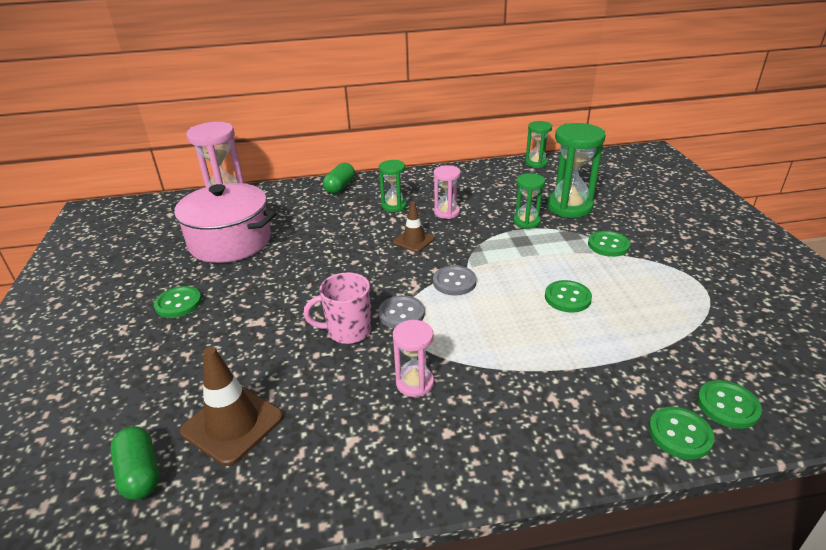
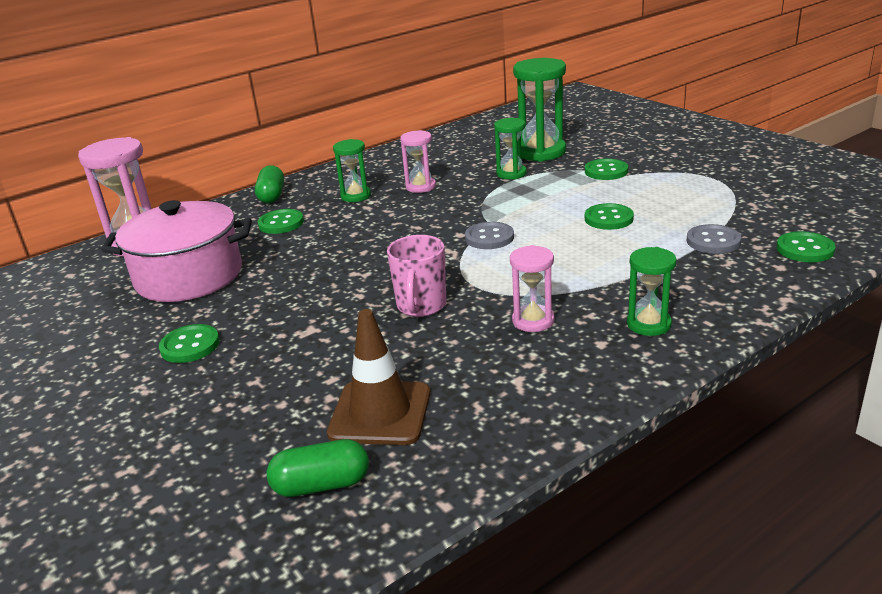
camera: 25 degrees left, 5 degrees down
(140, 473) = (321, 485): green capsule -> green capsule turned 45 degrees counterclockwise
(348, 331) = (421, 306): pink mug -> pink mug turned 45 degrees counterclockwise
(401, 314) = (462, 276): grey button -> grey button (713, 241)
(414, 240) = (410, 218): brown traffic cone -> none
(536, 163) = (471, 125): green hourglass -> green hourglass (649, 324)
(679, 434) = (787, 278): green button -> green button (281, 223)

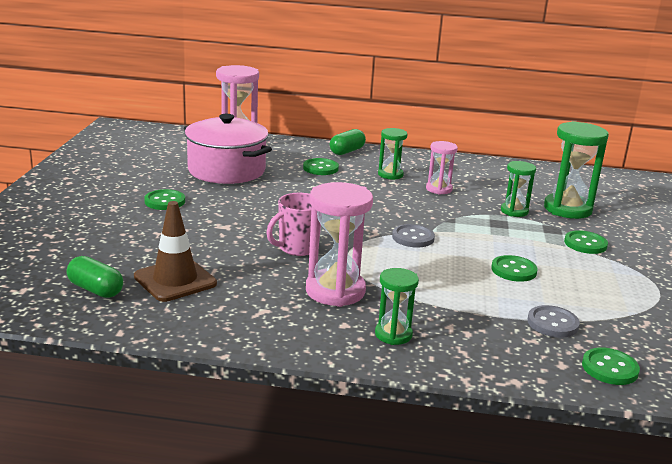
camera: 40 degrees right, 5 degrees down
(533, 321) = (335, 291): pink hourglass -> pink hourglass, size x1.74

